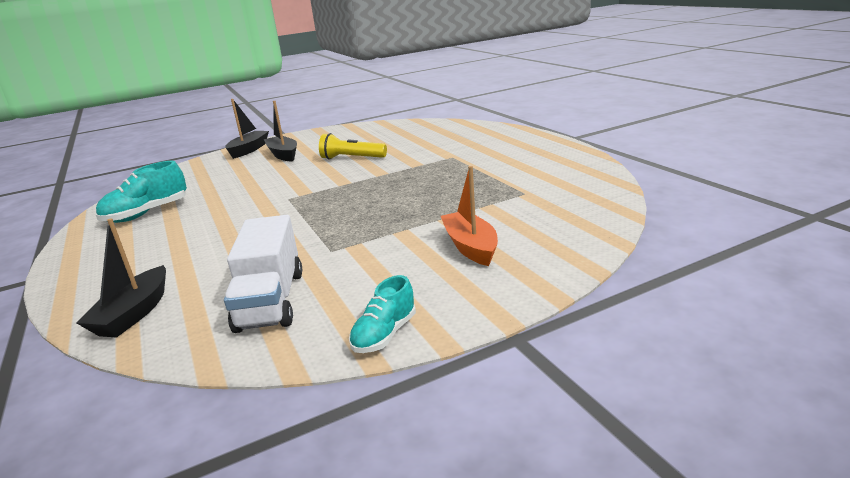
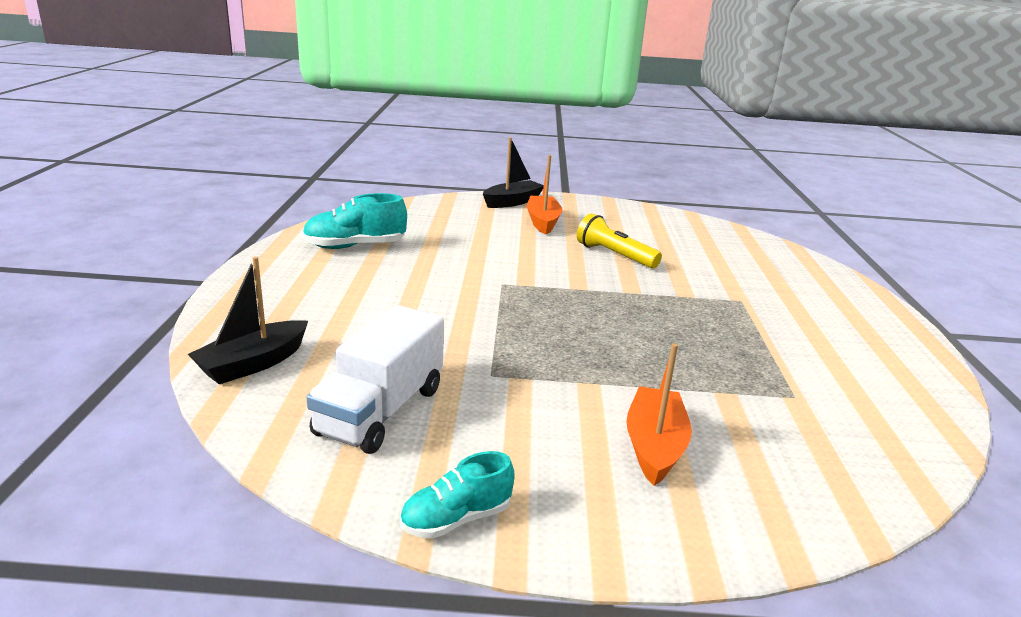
camera: 25 degrees right, 0 degrees up
(283, 155) = (543, 222): black boat -> orange boat

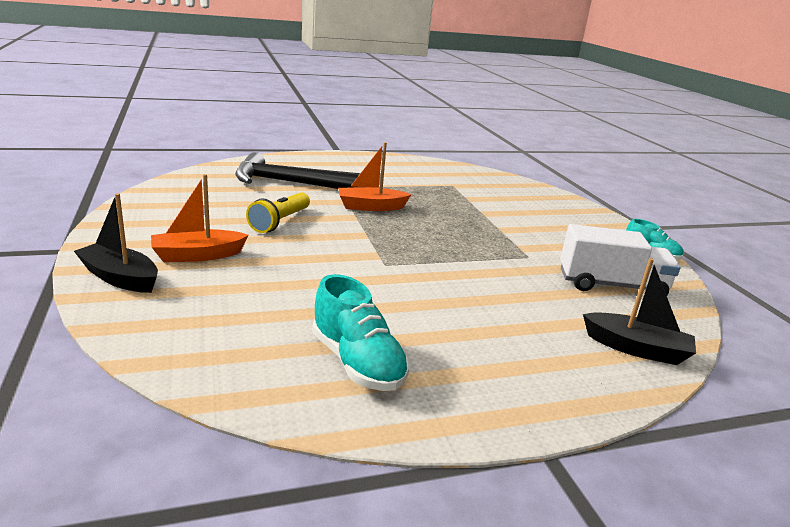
camera: 110 degrees left, 0 degrees up
(654, 446) = (538, 215): orange boat -> orange boat (371, 207)
(741, 276) = (293, 183): none -> black hammer

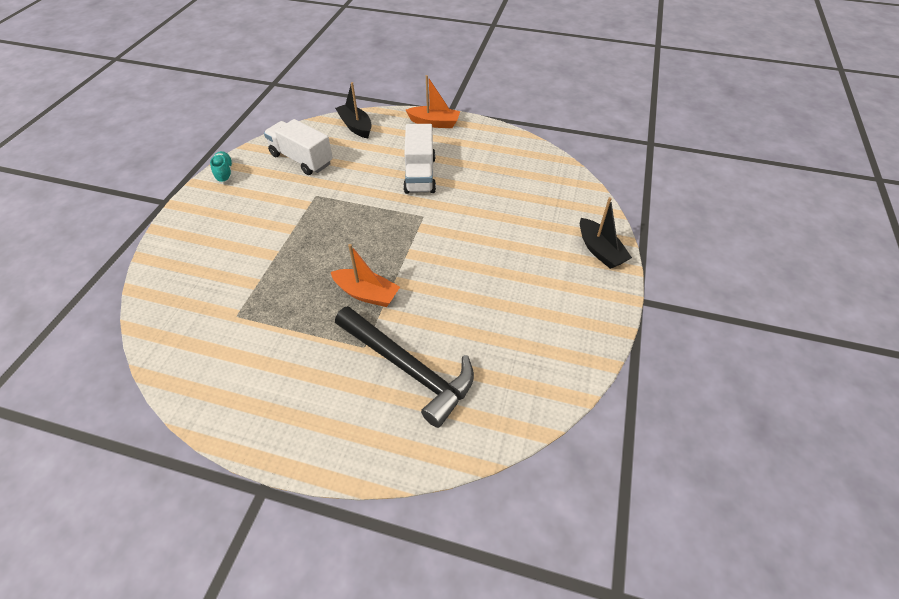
camera: 145 degrees left, 25 degrees up
(198, 255) = (546, 261): orange boat -> orange boat (434, 123)
(280, 222) = (465, 290): yellow flashlight -> none
(357, 362) = (493, 158): turquoise shoe -> none
(444, 305) = (420, 175): none -> white truck

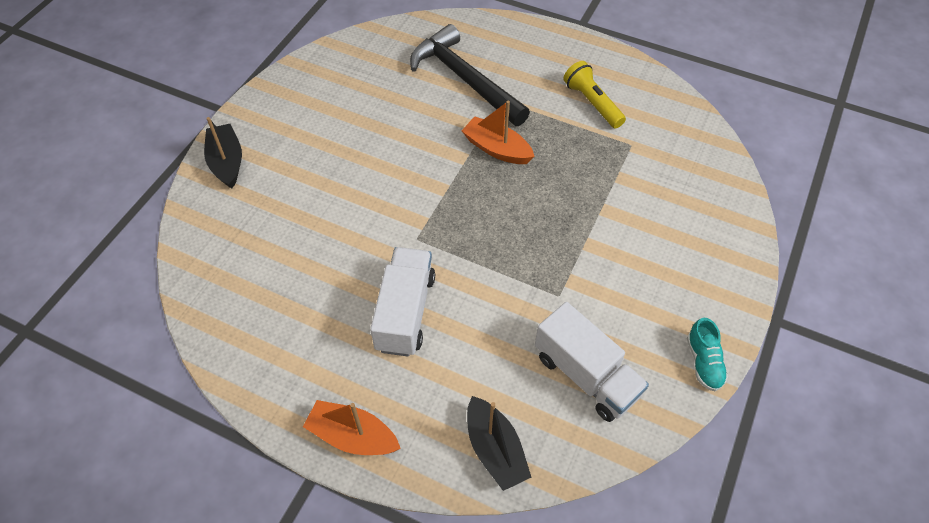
camera: 170 degrees left, 5 degrees up
(267, 358) = (592, 103): none -> yellow flashlight

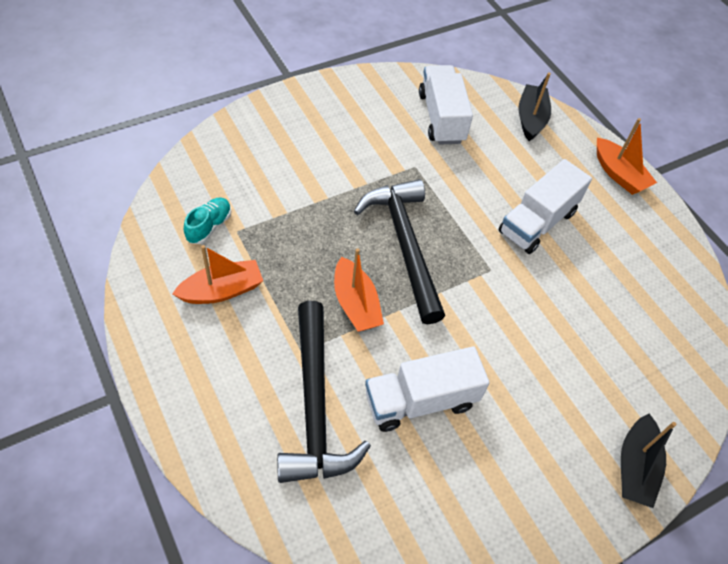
camera: 150 degrees left, 0 degrees up
(401, 118) = (420, 401): none -> white truck
(501, 214) = (405, 245): none -> black hammer
(592, 103) = (222, 290): yellow flashlight -> orange boat
(704, 362) = (361, 82): turquoise shoe -> turquoise shoe (209, 226)

